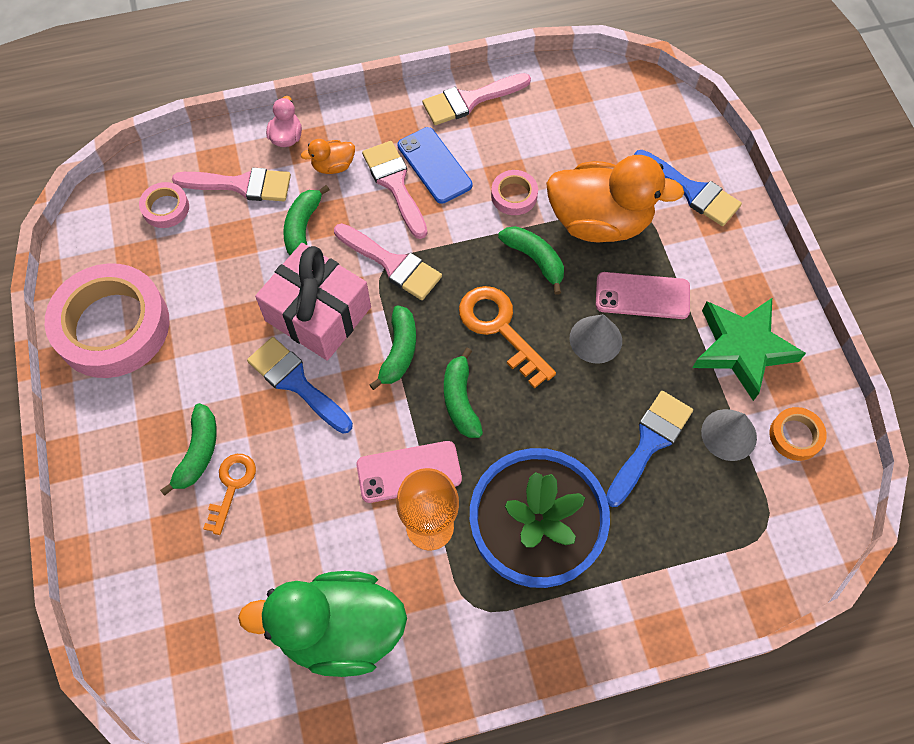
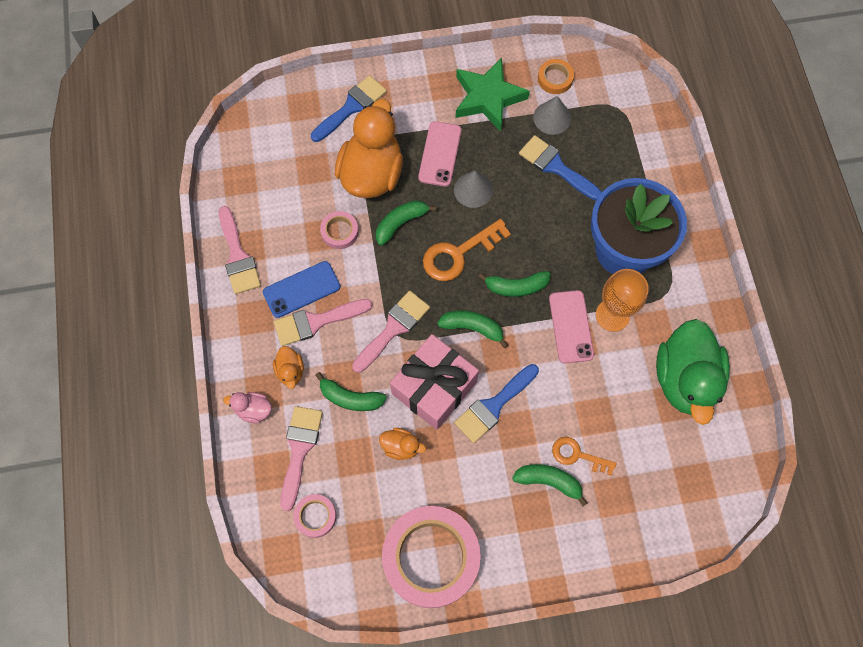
camera: 85 degrees left, 5 degrees up
(244, 284) = (401, 447): none -> orange duck

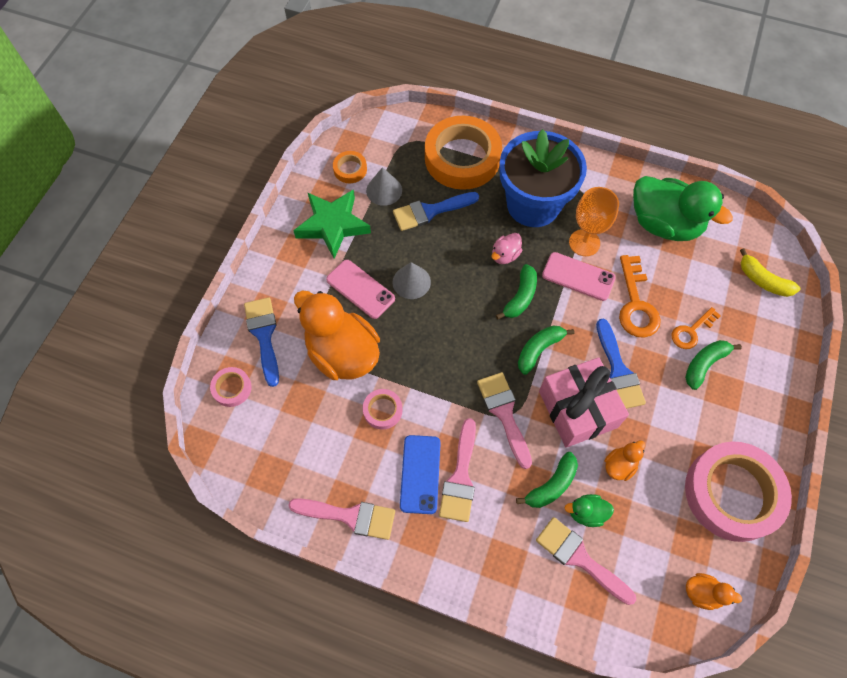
camera: 60 degrees left, 5 degrees down
(253, 410) = (518, 582): pink duck -> pink duck (505, 255)
(290, 371) = (497, 526): orange duck -> orange duck (702, 593)
(315, 516) = (651, 576): pink tape -> pink tape (232, 388)
(342, 438) = (586, 513): none -> green duck
(401, 223) = (406, 354): green banana -> none
(458, 254) = (464, 324): orange key -> orange key (636, 304)
(634, 163) = (462, 158): none -> orange tape
(682, 502) = (763, 280): none -> yellow banana

